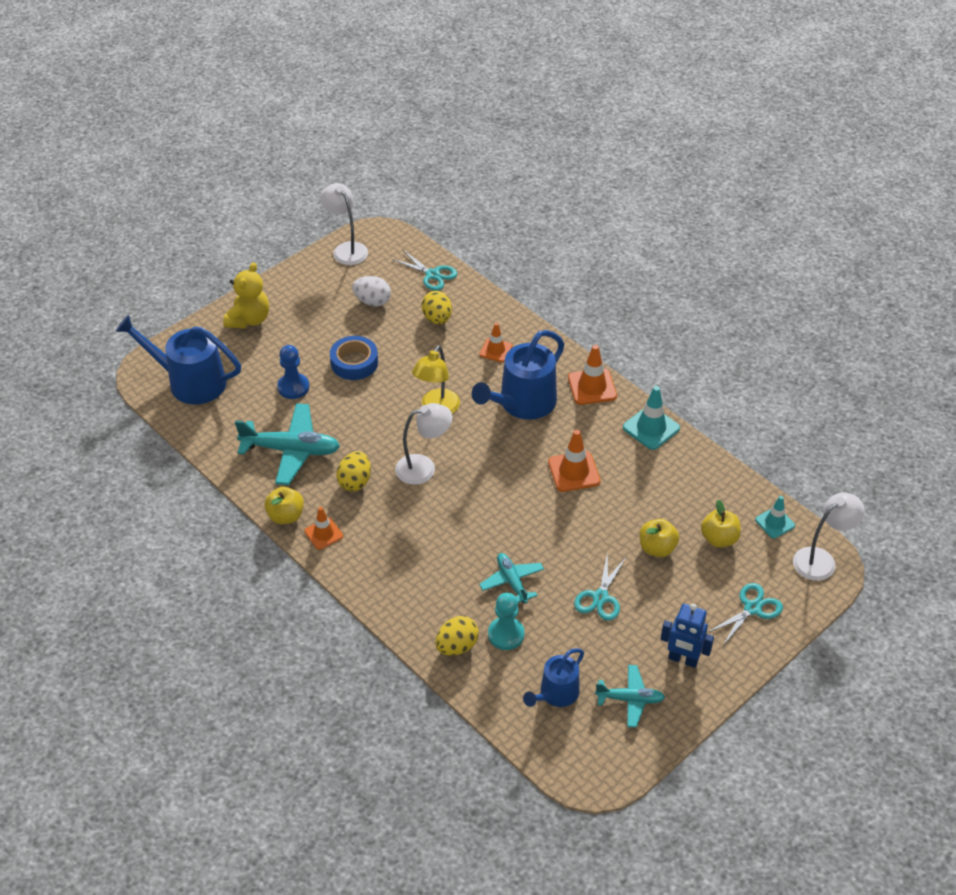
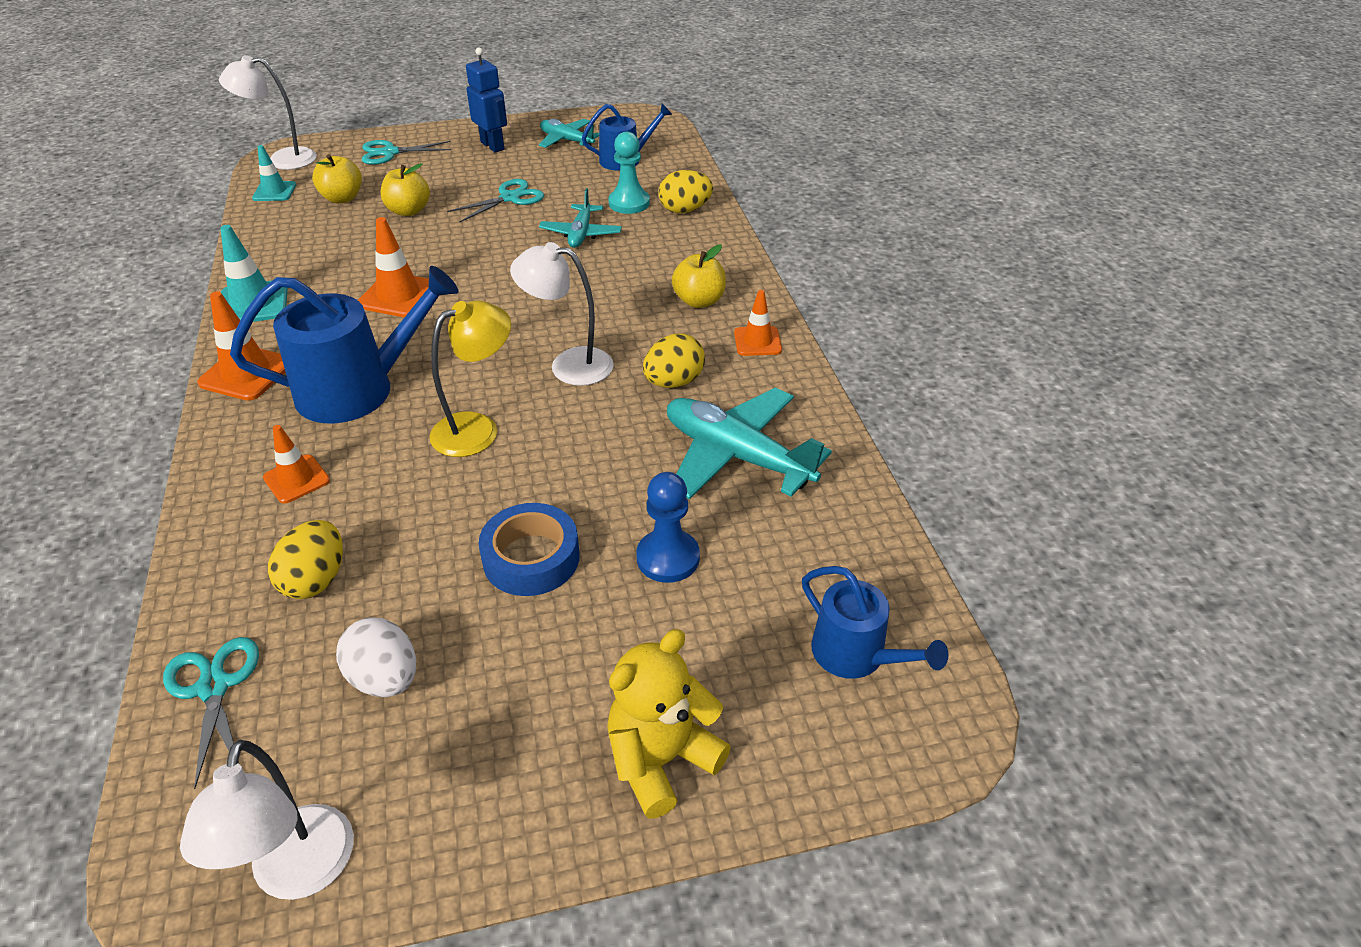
camera: 150 degrees left, 5 degrees down
(190, 382) = (855, 654): blue watering can -> blue watering can, size x0.59
(286, 516) = (796, 377): yellow apple -> yellow apple (699, 301)

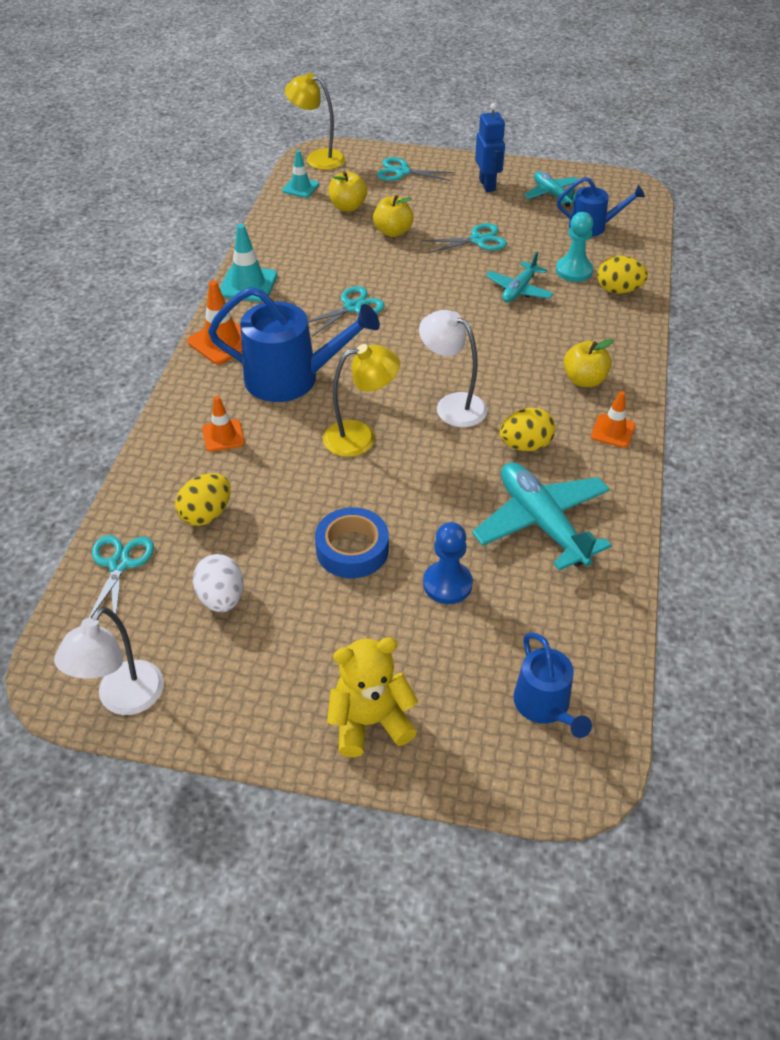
camera: 25 degrees right, 5 degrees up
(282, 159) = (317, 158): white lamp -> yellow lamp
(399, 295) = (353, 307): orange traffic cone -> turquoise scissors

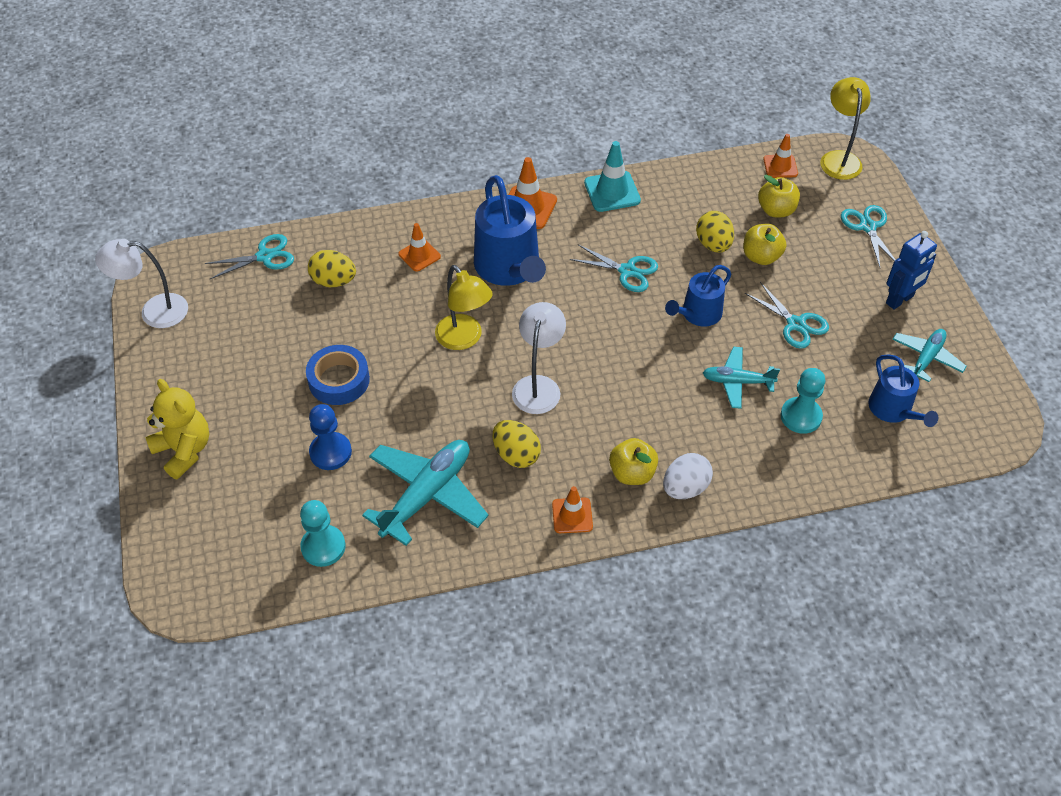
camera: 65 degrees right, 5 degrees up
(221, 598) = (259, 324): white egg -> white egg (685, 488)
(300, 188) = (780, 166): turquoise traffic cone -> orange traffic cone
(544, 705) = (237, 553): blue watering can -> blue watering can (698, 314)
(569, 625) = (323, 547): none -> turquoise pawn
(618, 290) = (794, 463): yellow egg -> yellow egg (713, 244)

